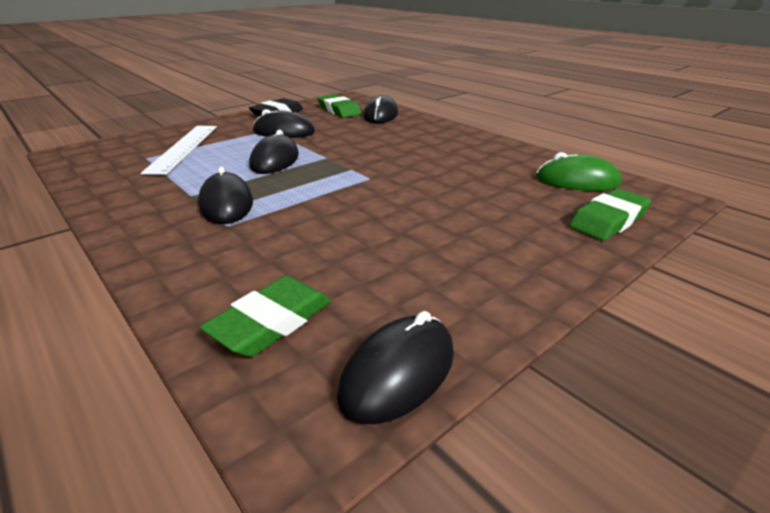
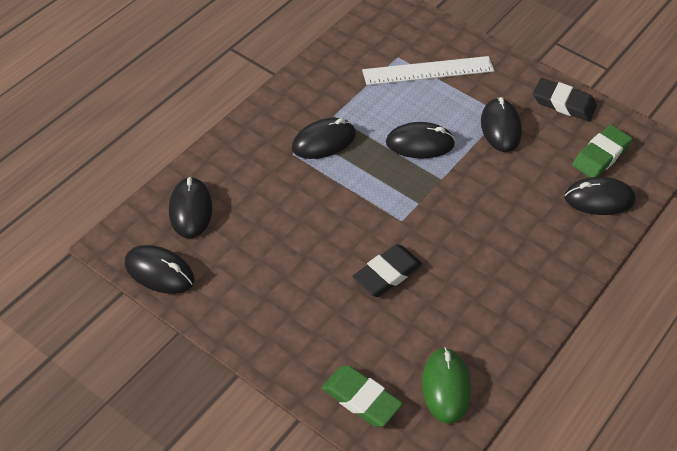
camera: 75 degrees right, 20 degrees up
(271, 322) = (190, 210): green eraser -> black mouse
(439, 191) = (387, 274): none -> black eraser

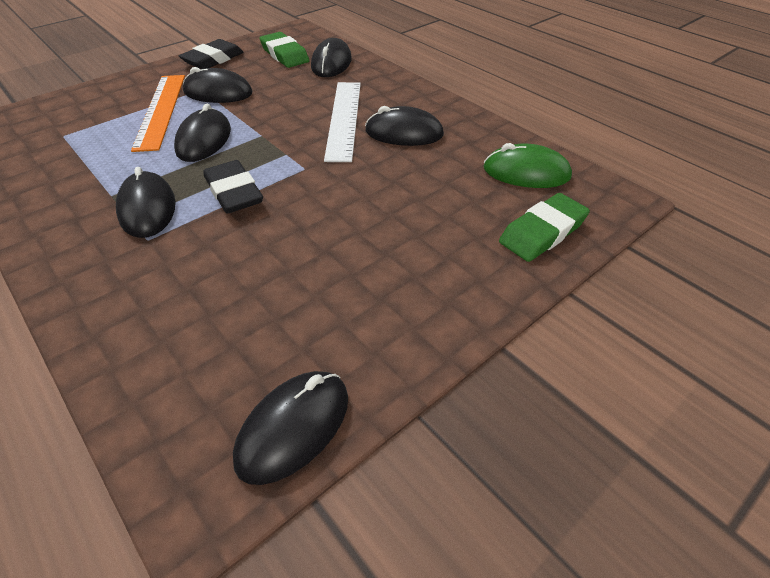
camera: 75 degrees left, 5 degrees down
(190, 210) = (182, 368): black mouse -> black mouse (404, 133)
(387, 274) = (374, 189): black eraser -> black eraser (234, 192)
(428, 71) = (104, 119): white ruler -> white ruler (344, 119)
(455, 99) = (160, 110): none -> orange ruler

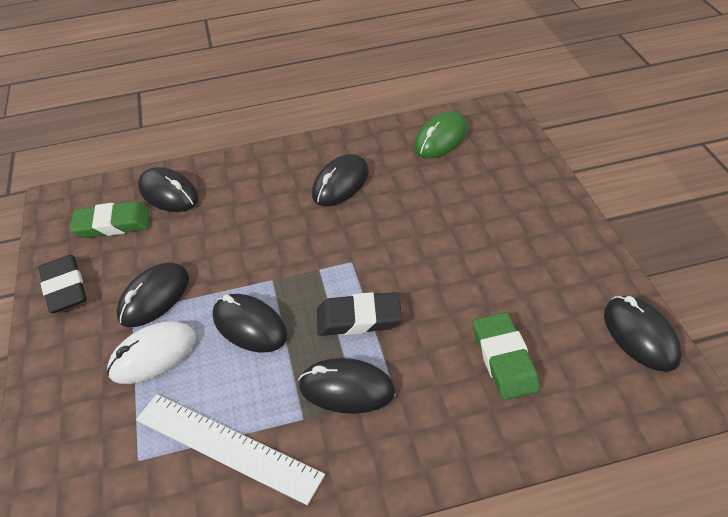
camera: 60 degrees left, 0 degrees up
(160, 110) = (153, 355): orange ruler -> white mouse
(344, 119) = (287, 214): white ruler -> white ruler (227, 446)
(542, 232) = (512, 158): green eraser -> green eraser (504, 359)

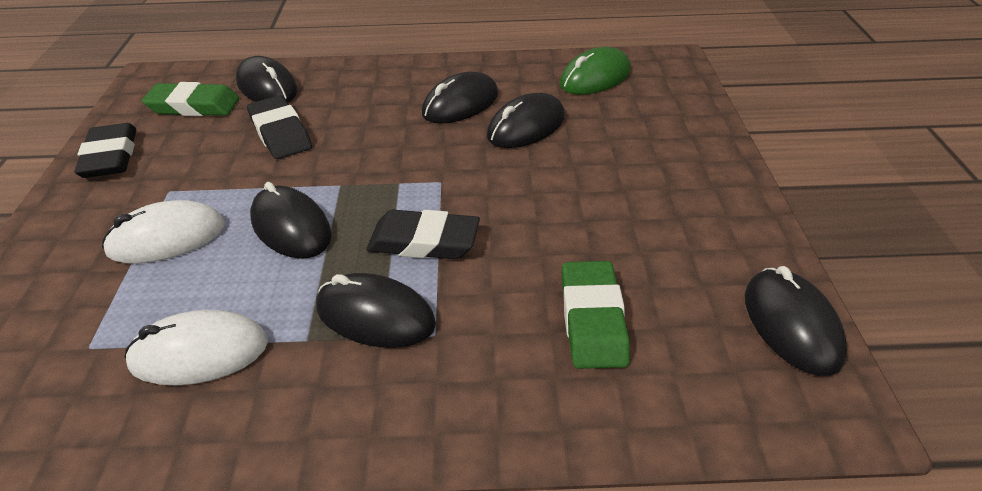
camera: 10 degrees right, 5 degrees down
(154, 297) = (199, 181): black mouse -> black mouse (526, 127)
(201, 238) = (280, 133): none -> black eraser
(227, 446) = (199, 353): white ruler -> white mouse

